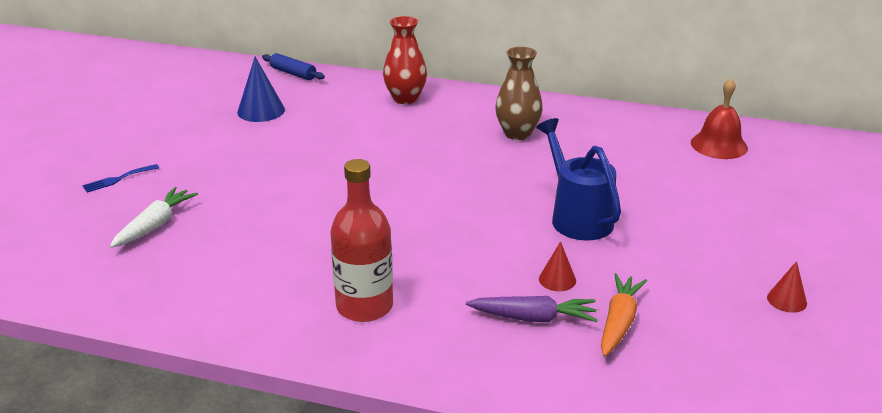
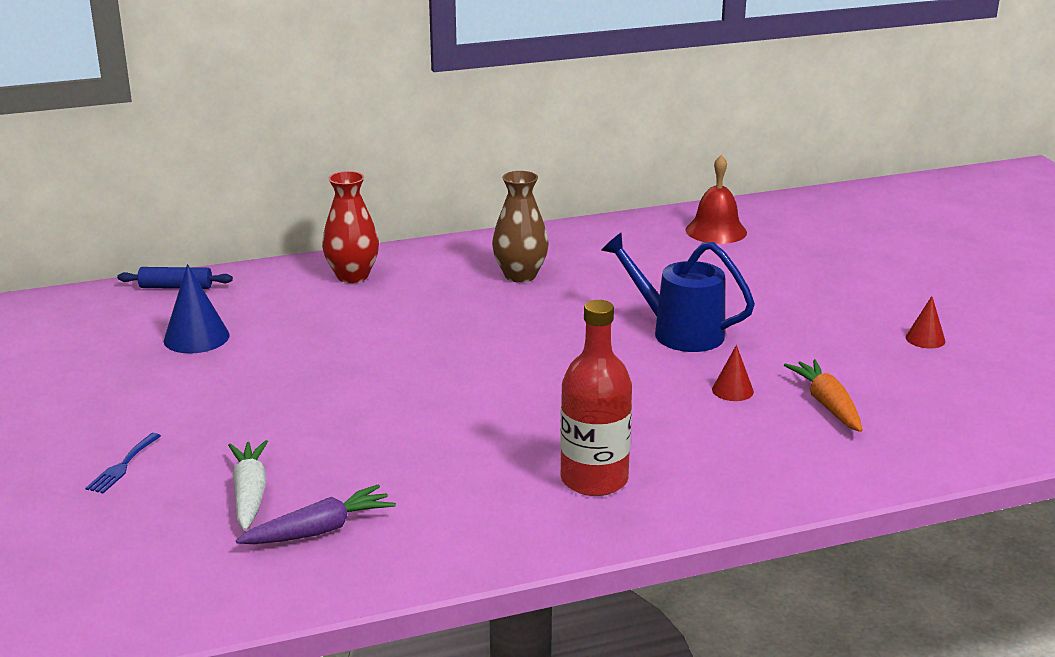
camera: 35 degrees left, 5 degrees down
(533, 318) = (755, 429): purple carrot -> purple carrot (319, 530)

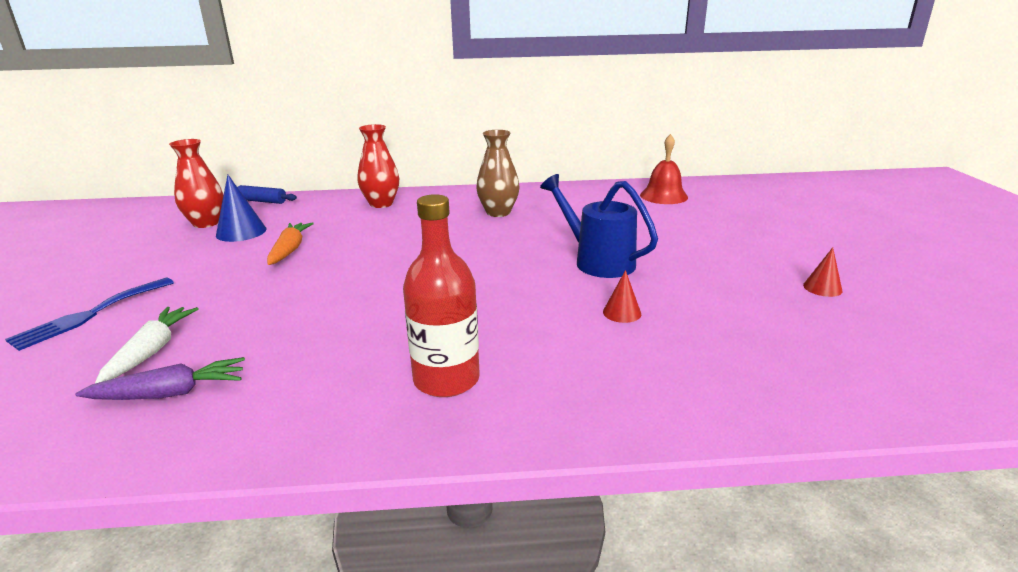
camera: 15 degrees right, 0 degrees up
(122, 466) = (89, 315): blue fork -> blue fork, size x1.72
(131, 329) = (206, 223): none -> red vase
(827, 405) = (708, 336): orange carrot -> orange carrot (290, 250)

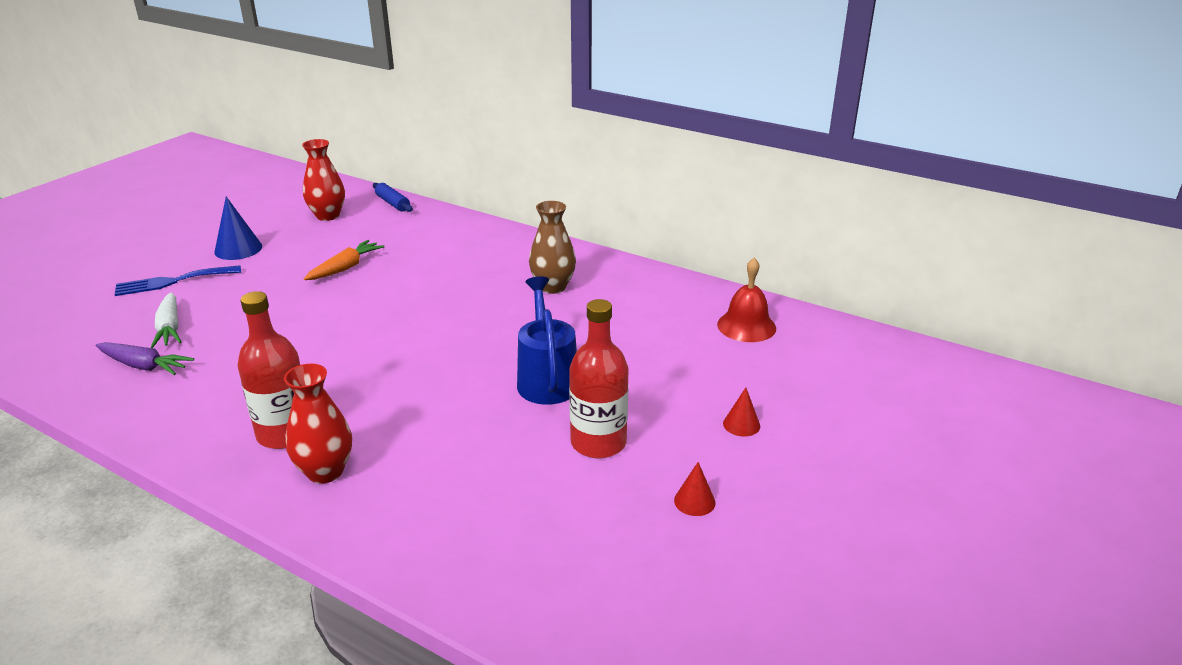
camera: 35 degrees right, 5 degrees up
(151, 351) = (170, 328): white carrot -> white carrot turned 120 degrees clockwise
(241, 232) = (338, 235): blue cone -> blue cone (238, 249)
(381, 204) = (474, 239): red vase -> red vase (325, 471)
(622, 313) = (480, 439): red cone -> red cone (741, 424)
(704, 282) = (598, 443): none -> red bottle

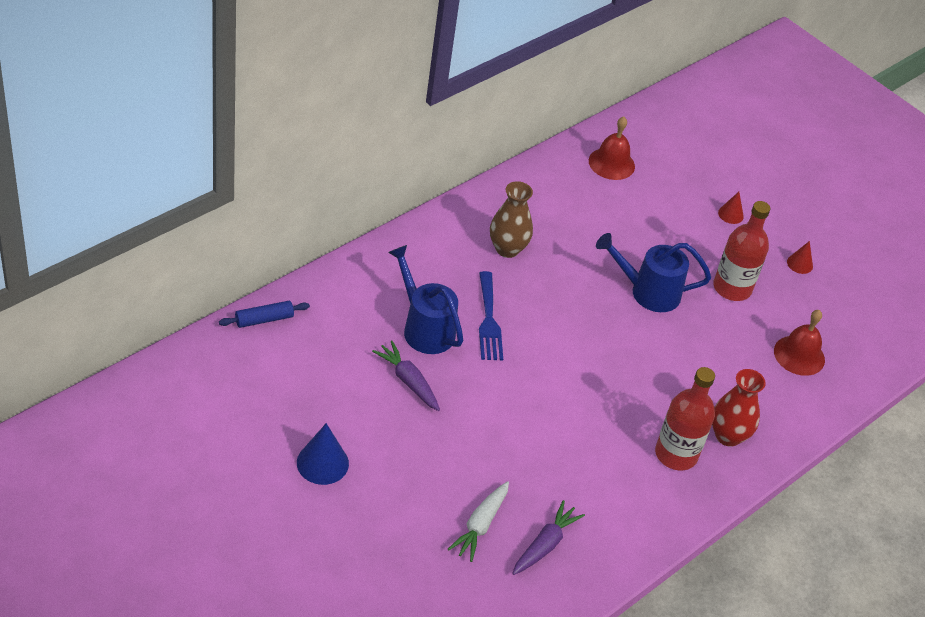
camera: 80 degrees left, 15 degrees up
(170, 328) = (480, 525): white carrot -> white carrot turned 120 degrees clockwise
(172, 281) = (379, 522): blue fork -> blue fork (489, 320)
(328, 216) = (270, 378): red vase -> none
(345, 268) = (408, 381): orange carrot -> purple carrot
(417, 264) = (424, 327): none -> blue watering can
(502, 521) = (799, 355): none -> red bell

